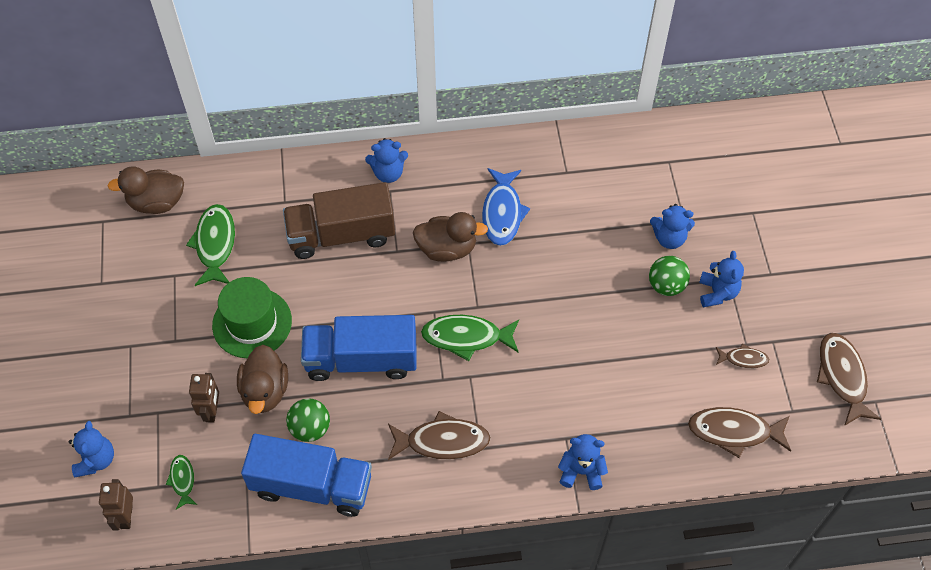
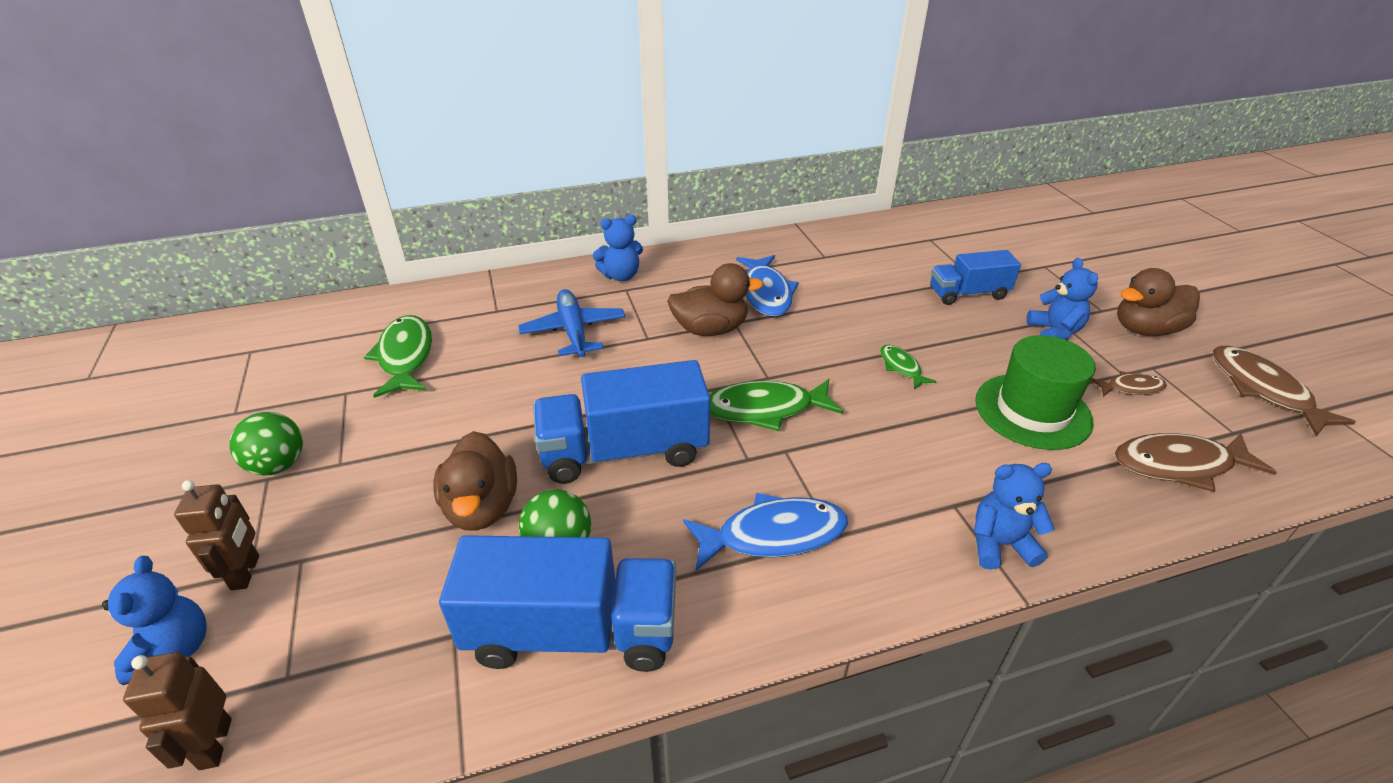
camera: 10 degrees left, 20 degrees down
(157, 203) = (328, 327): brown duck -> brown duck (1145, 330)
(182, 480) = (336, 659): green fish -> green fish (901, 367)
(212, 411) = (394, 546): brown robot -> brown robot (246, 572)
(252, 323) = (458, 430): green hat -> green hat (1032, 411)
(341, 235) = (573, 331): brown truck -> blue plane
(442, 441) = (773, 535): brown fish -> blue fish
(666, 285) = (991, 332): green ball -> green ball (278, 465)
(669, 238) = (968, 294): blue teddy bear -> blue truck

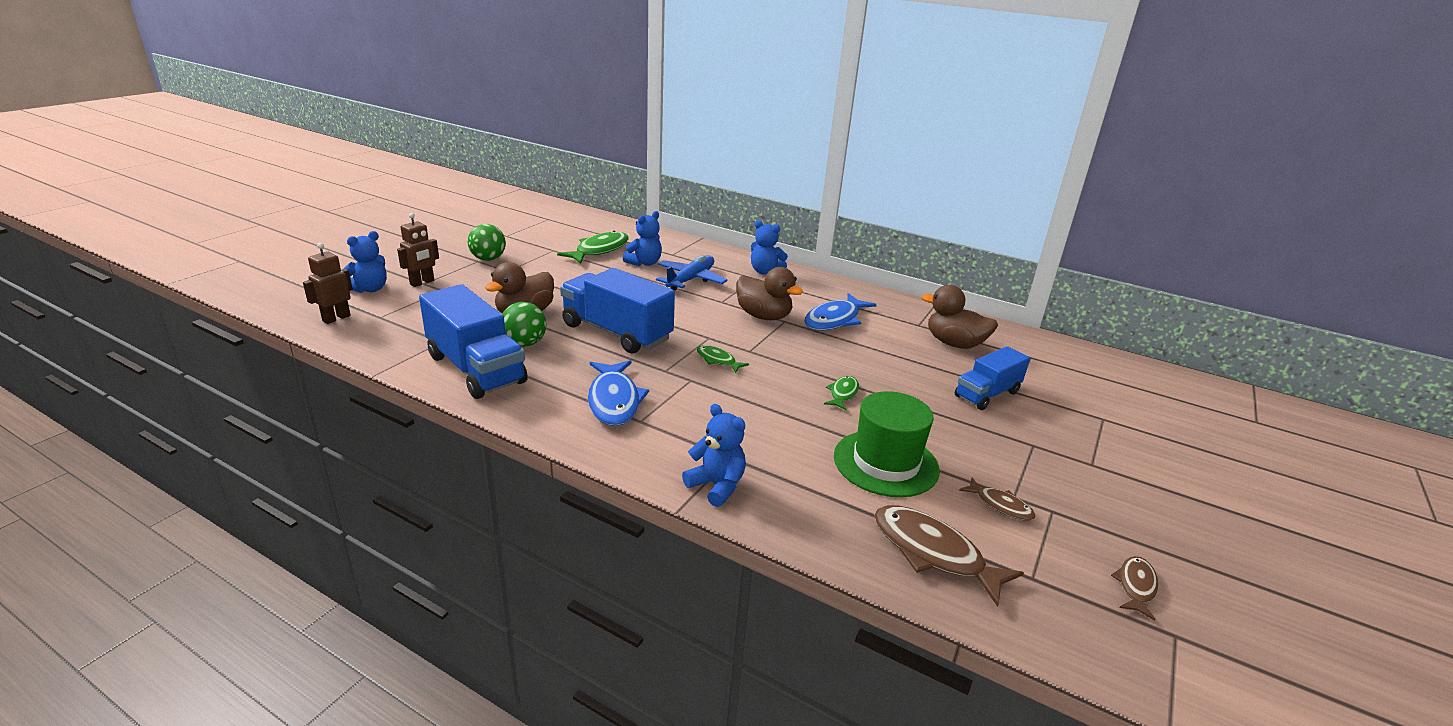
camera: 45 degrees right, 10 degrees down
(765, 409) = (718, 360): green fish -> green fish, size x0.54
(773, 535) = (614, 400): blue fish -> blue fish turned 45 degrees clockwise
(968, 294) = (987, 394): blue truck -> blue truck turned 75 degrees counterclockwise
(1054, 332) = (1010, 447): blue teddy bear -> blue teddy bear (644, 263)
(1145, 330) = (1106, 494): brown duck -> brown duck (954, 344)
(1263, 390) = (1136, 586): brown fish -> brown fish, size x0.54

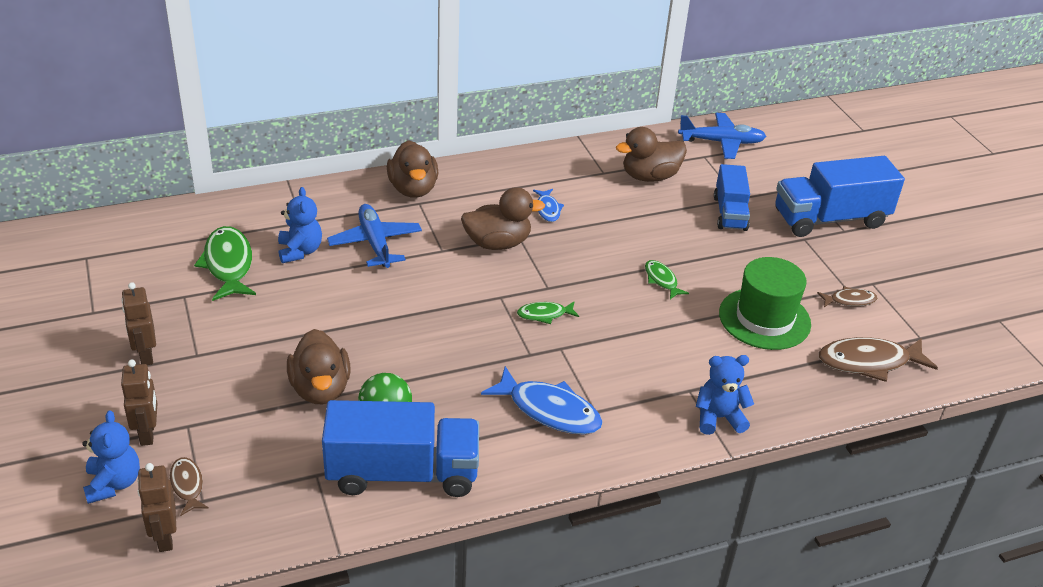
camera: 50 degrees left, 10 degrees up
(488, 259) = (145, 355): green ball -> brown robot
(616, 332) = (429, 347): blue truck -> blue truck (830, 219)
(765, 271) = (413, 189): blue teddy bear -> brown duck
(834, 320) = (547, 209): blue fish -> blue fish, size x0.54
(1066, 358) = (721, 142): none -> blue plane
(1136, 586) = (956, 303): brown fish -> brown fish (187, 485)

